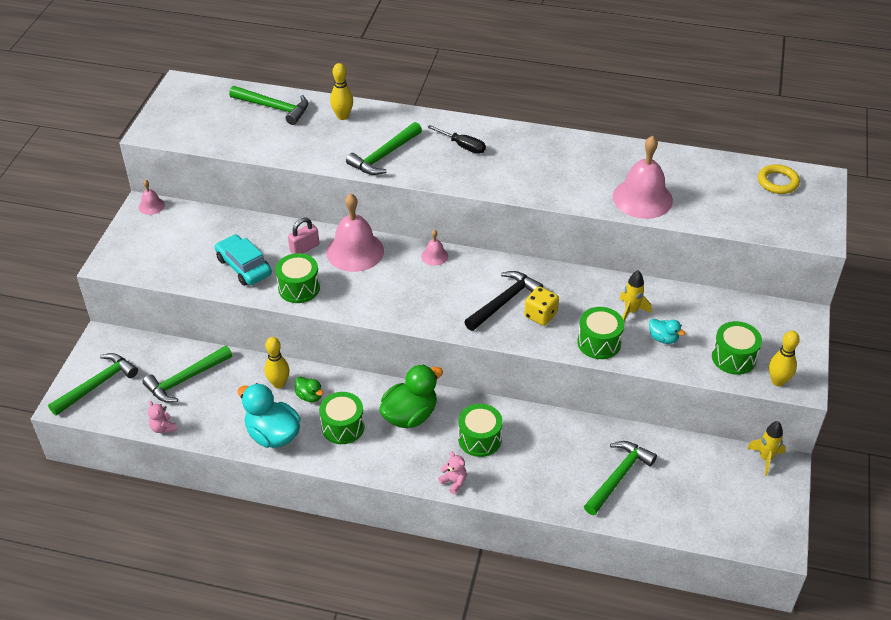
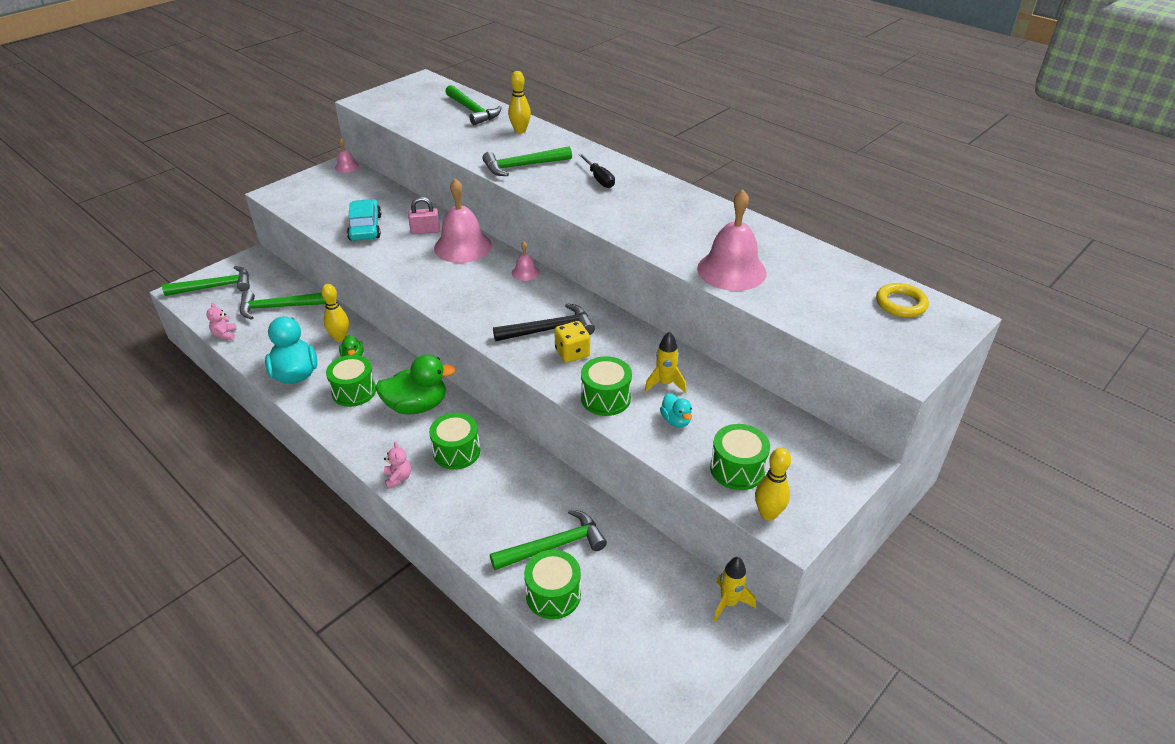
camera: 30 degrees right, 5 degrees down
(299, 288) = (389, 257): green drum -> green drum (553, 595)

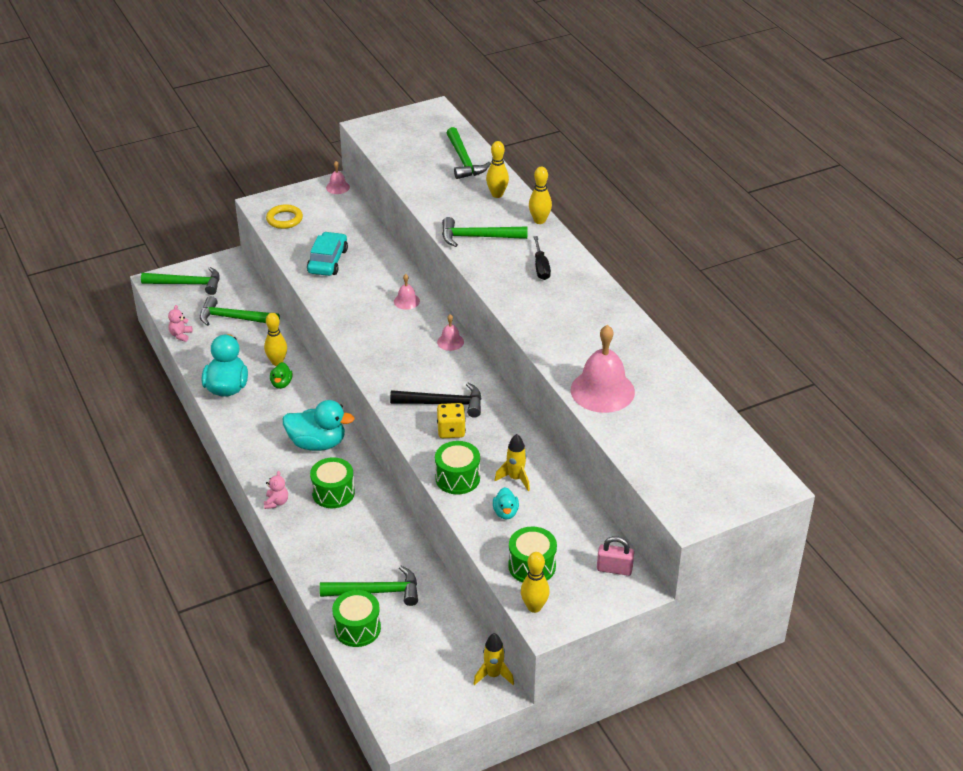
camera: 20 degrees right, 0 degrees up
(354, 391) = (270, 416): green drum -> none
(417, 406) = (317, 443): green duck -> turquoise duck
(425, 231) = (380, 276): pink padlock -> pink padlock (614, 569)
(462, 246) = (406, 301): pink bell -> pink bell, size x0.47
(573, 143) = (539, 220): none -> yellow bowling pin
(901, 304) = (732, 459): yellow ring -> yellow ring (284, 219)

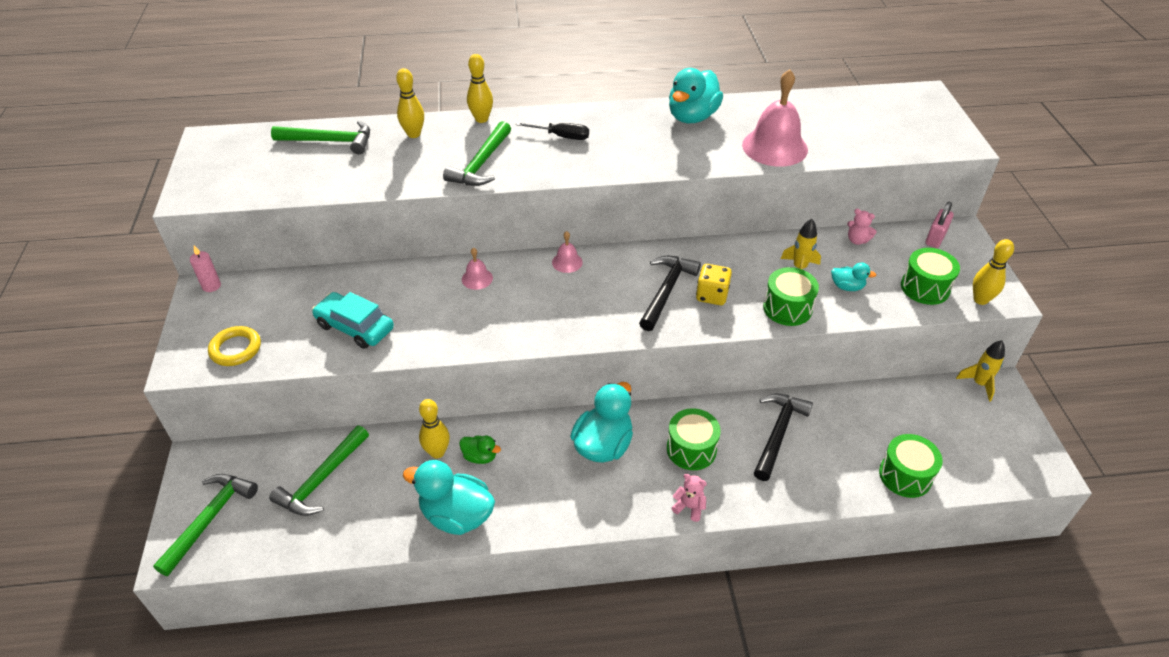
camera: 70 degrees left, 5 degrees up
(181, 335) = (317, 548): pink teddy bear -> pink teddy bear (857, 240)
(337, 187) = (211, 286): pink bell -> pink candle
(371, 541) = (778, 433): none -> black hammer
(376, 591) = (854, 446): green hammer -> none
(620, 333) = (692, 117): none -> turquoise duck

